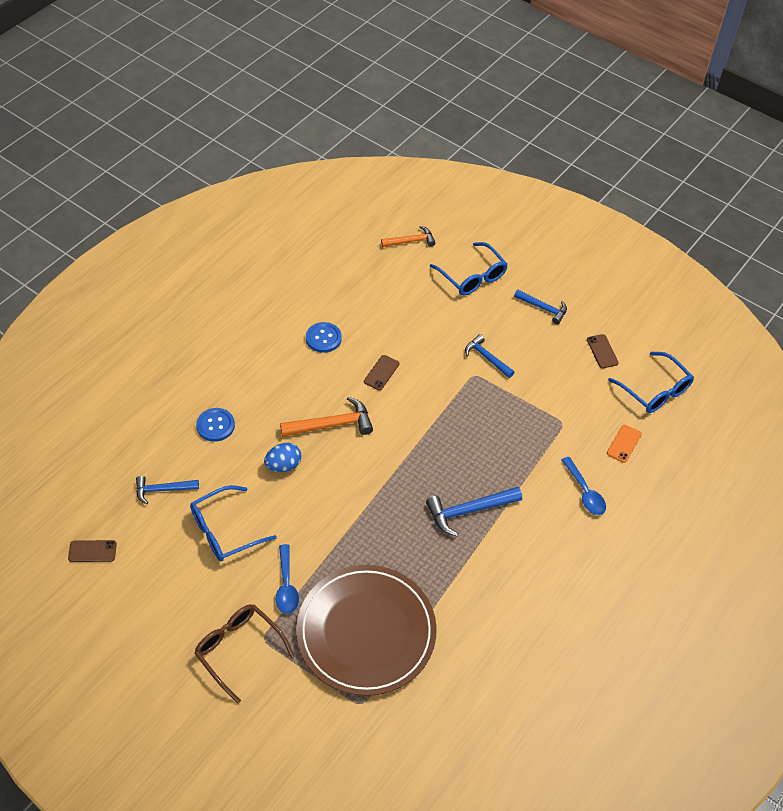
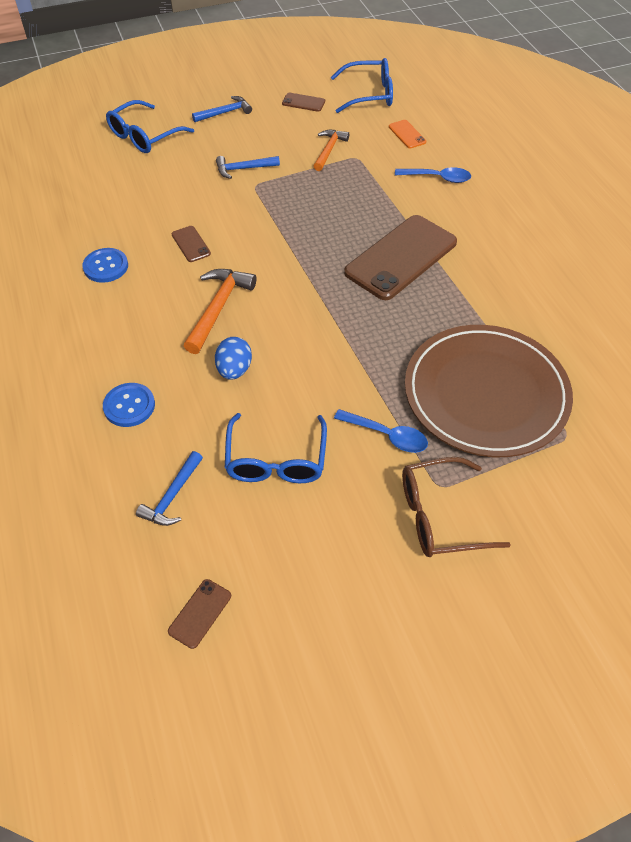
camera: 55 degrees left, 0 degrees up
(411, 241) = (58, 154): orange hammer -> orange hammer (329, 150)
(468, 511) = (401, 257): blue hammer -> brown phone
(472, 276) = (144, 136): blue glasses -> blue glasses turned 135 degrees clockwise

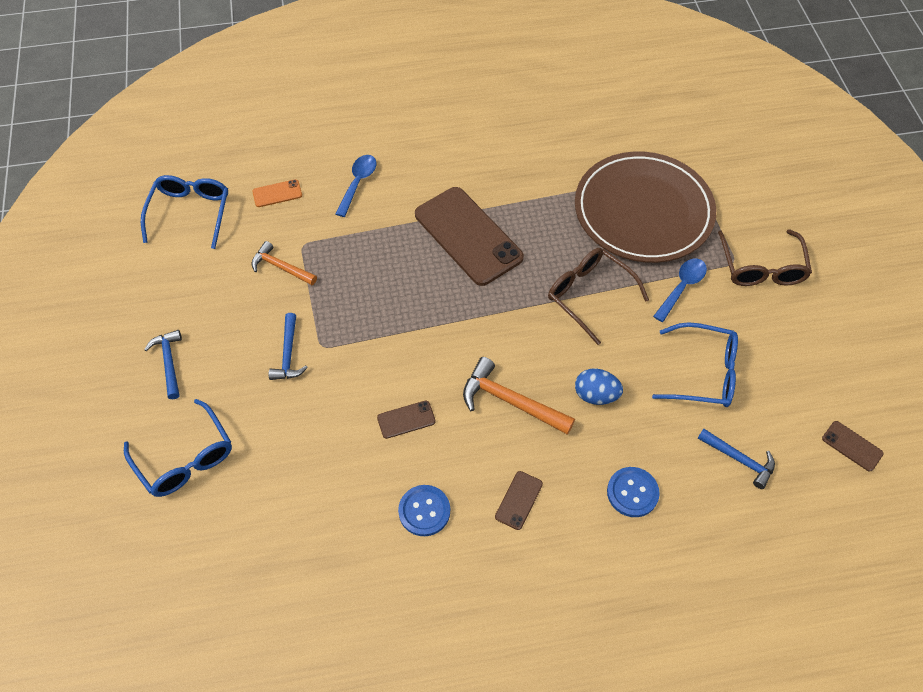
camera: 80 degrees left, 5 degrees up
(303, 102) = (180, 278): brown phone -> brown phone (518, 500)
(354, 355) = (589, 295): none -> brown glasses

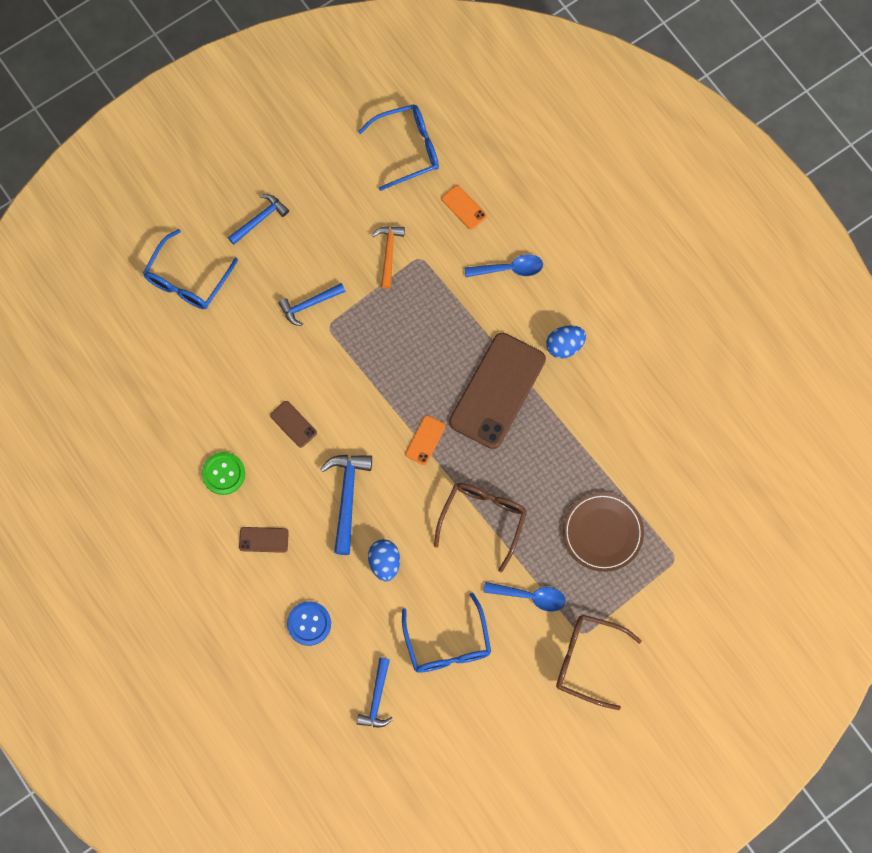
camera: 65 degrees right, 15 degrees up
(424, 511) = (223, 474): blue button -> green button
(454, 172) = (564, 346): none -> blue egg
(485, 311) = (425, 440): none -> orange phone
(510, 401) = (347, 497): orange hammer -> blue hammer
(643, 211) = (603, 532): brown plate -> brown plate, size x0.57
(761, 268) = (587, 660): brown glasses -> brown glasses turned 45 degrees clockwise
(852, 446) = (432, 787): brown phone -> none

